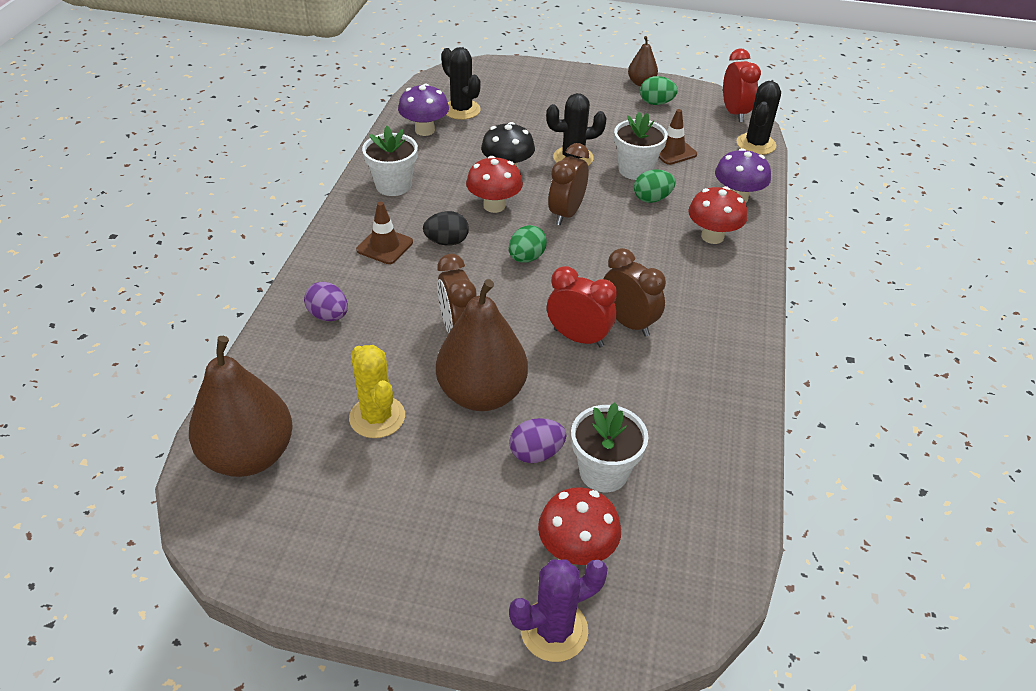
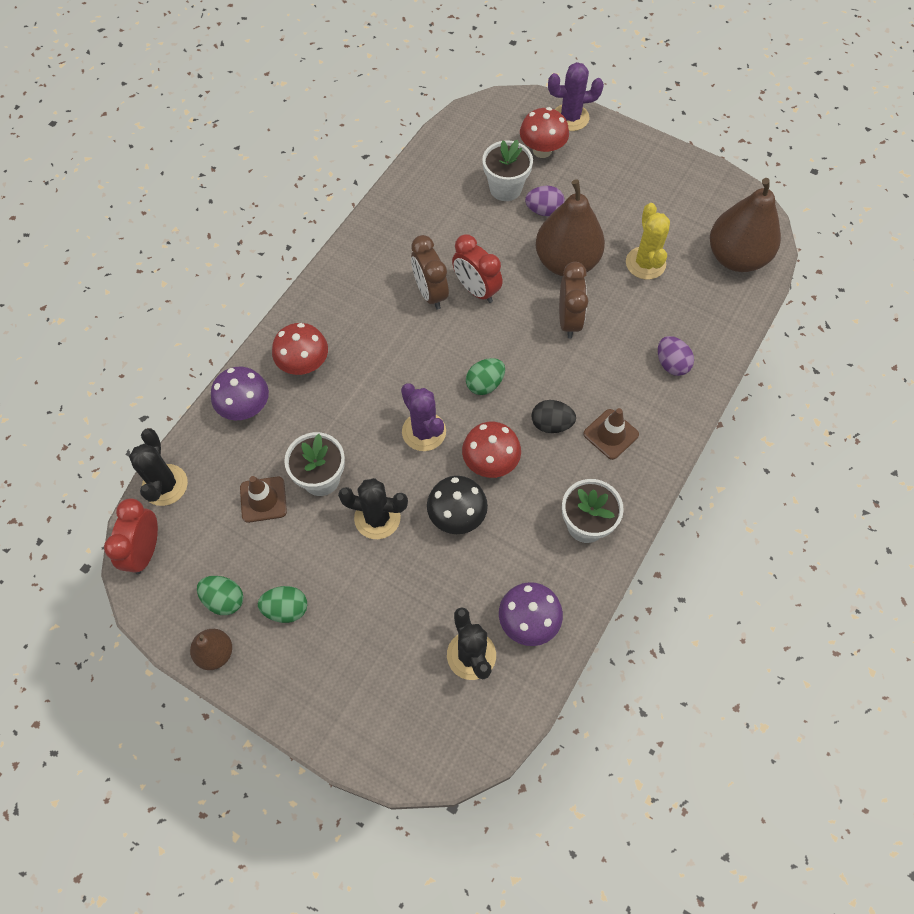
camera: 160 degrees left, 20 degrees up
(566, 213) = (424, 431): brown clock -> purple cactus
(652, 199) = (329, 429): green egg -> green egg (286, 609)
(756, 144) = (165, 485): black cactus -> black cactus turned 45 degrees counterclockwise

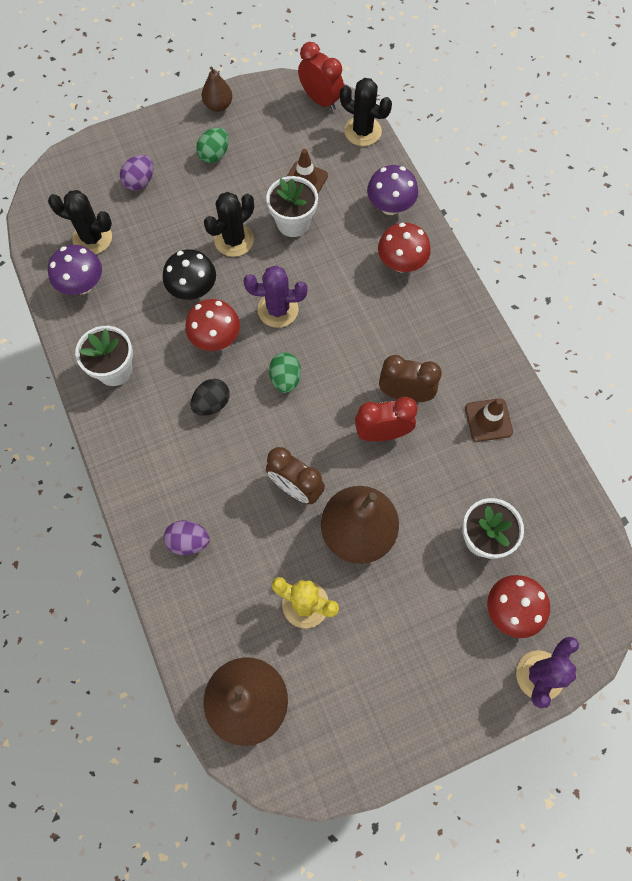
camera: 125 degrees right, 5 degrees up
(224, 599) = (250, 126): green egg -> none
(544, 210) = (432, 555): purple egg -> purple egg (140, 182)
(611, 434) = (167, 441): brown traffic cone -> brown traffic cone (488, 420)

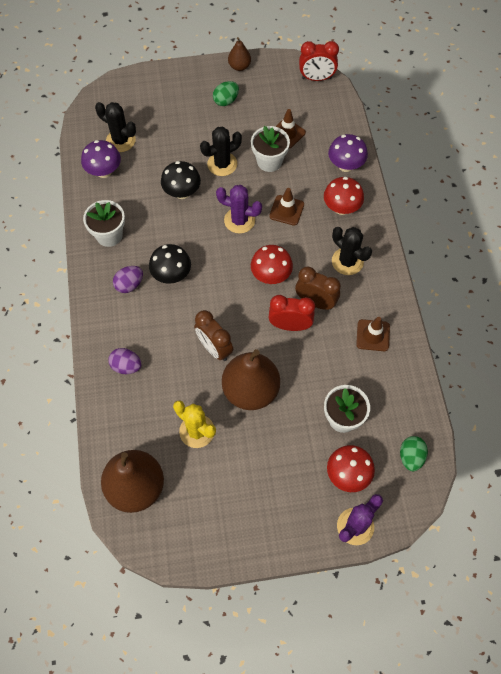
camera: 15 degrees right, 5 degrees down
(140, 182) = (166, 108): purple egg -> purple egg (129, 285)
(212, 403) = (171, 275): black egg -> black mushroom
(216, 338) = (188, 230): red mushroom -> red mushroom (271, 275)
(285, 379) = (230, 270): green egg -> green egg (411, 457)
(320, 100) = (316, 78): red clock -> red clock turned 120 degrees clockwise
(334, 282) = (286, 210): none -> brown traffic cone
(362, 131) = (341, 107): black cactus -> black cactus (347, 261)

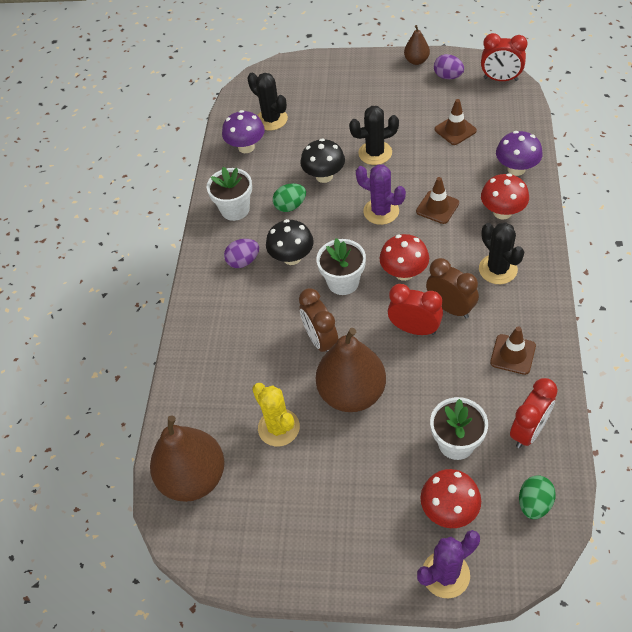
camera: 20 degrees right, 10 degrees down
(126, 366) = (218, 345): purple egg -> purple egg (448, 76)
(226, 101) = (394, 92): green egg -> green egg (290, 206)
(269, 161) = (428, 156): white flower pot -> white flower pot (343, 282)
(396, 398) = (528, 431): none -> red clock

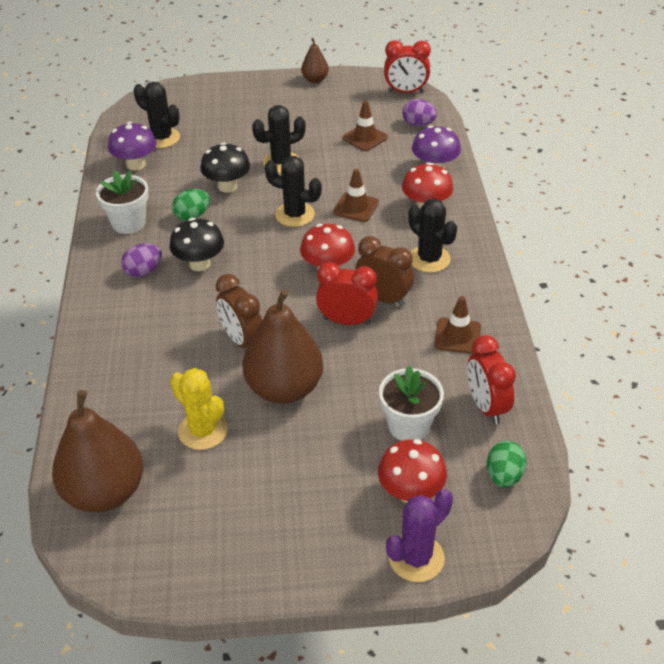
camera: 15 degrees left, 10 degrees down
(343, 282) = (261, 283): white flower pot -> none
(381, 211) = (295, 215): purple cactus -> black cactus
(448, 76) = (350, 92): purple egg -> purple egg (418, 124)
(528, 431) = (486, 406): red clock -> red clock turned 135 degrees clockwise

